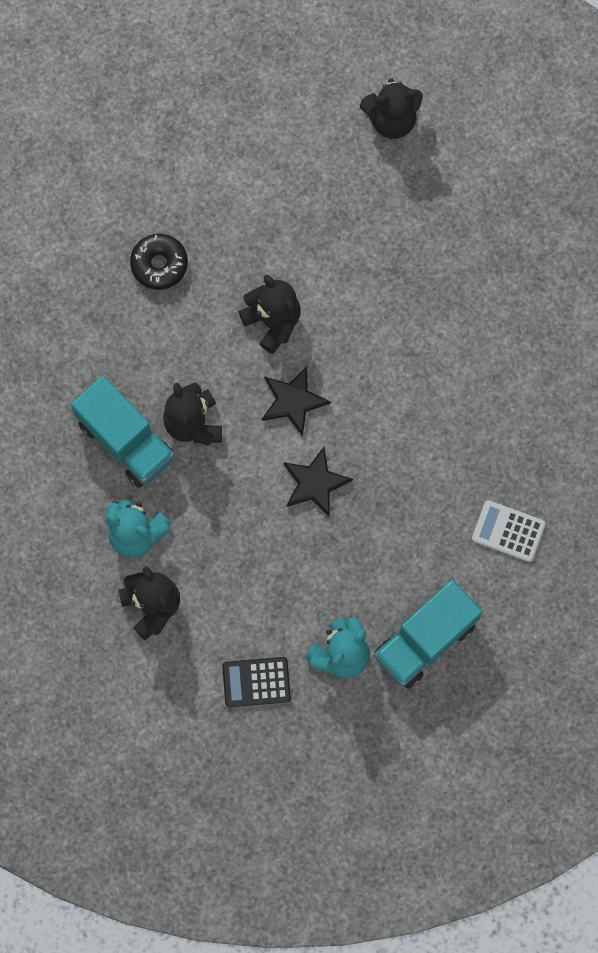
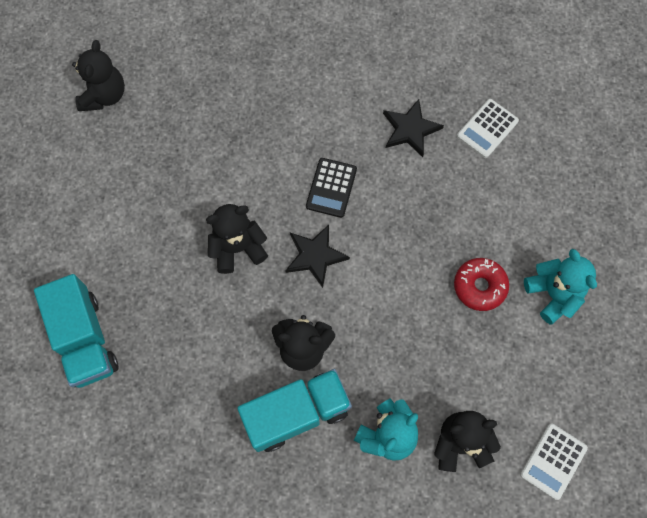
camera: 70 degrees left, 5 degrees down
(159, 264) = (144, 326): black donut -> none
(167, 700) = (553, 461): none -> white calculator
(256, 682) = (558, 374): black calculator -> black calculator (331, 188)
(315, 483) = (395, 263): black star -> black star (410, 129)
(321, 577) = (479, 286): none -> red donut
(425, 640) = (560, 222): turquoise truck -> turquoise truck (85, 339)

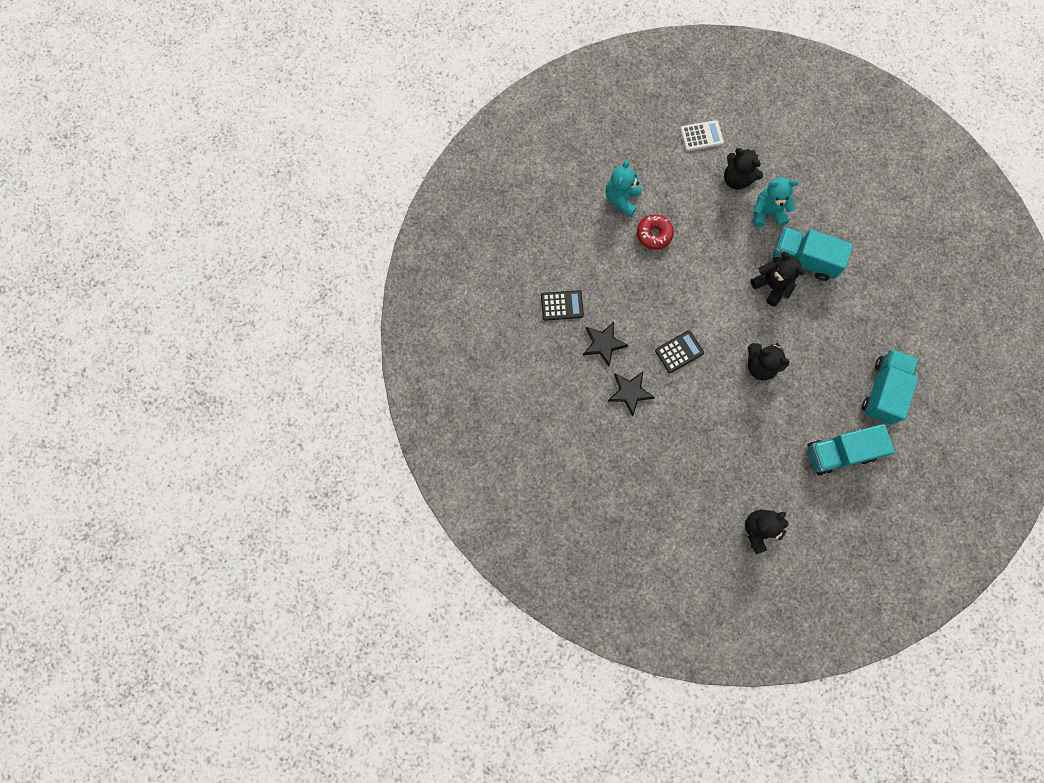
camera: 135 degrees left, 5 degrees up
(82, 233) = (840, 453): none -> turquoise truck
(315, 256) = (722, 324): black star -> black star (630, 392)
(487, 129) = (562, 305): white calculator -> black calculator

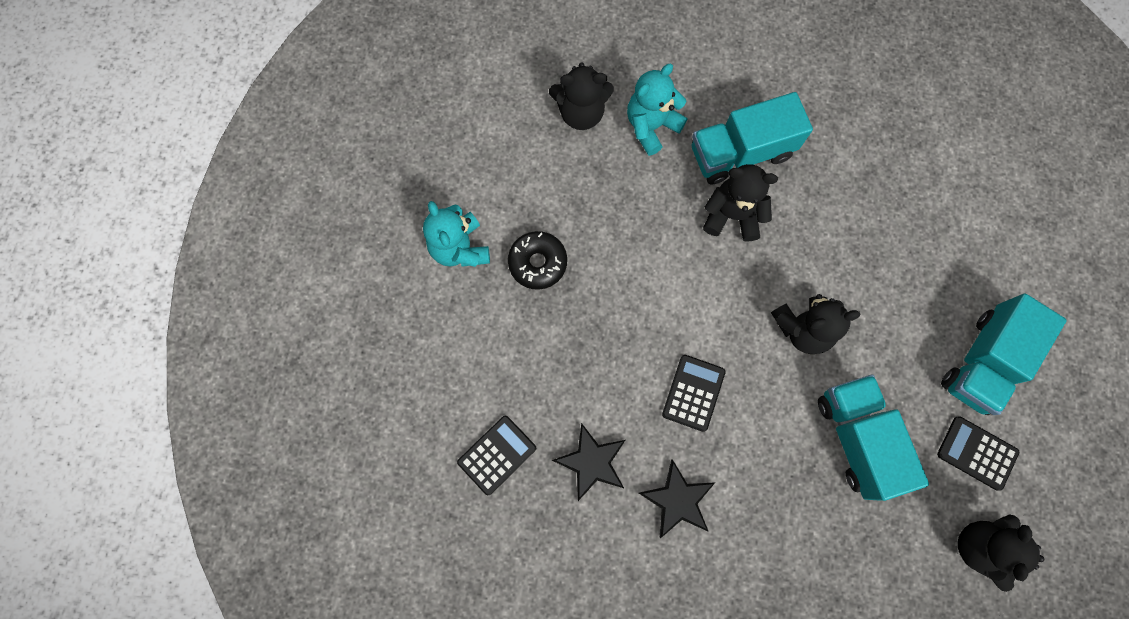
camera: 40 degrees left, 0 degrees up
(654, 234) = (537, 263): red donut -> black donut
(701, 136) = (494, 90): white calculator -> none
(797, 490) = (977, 453): none -> black calculator
(883, 391) = (963, 242): turquoise truck -> turquoise truck (857, 438)

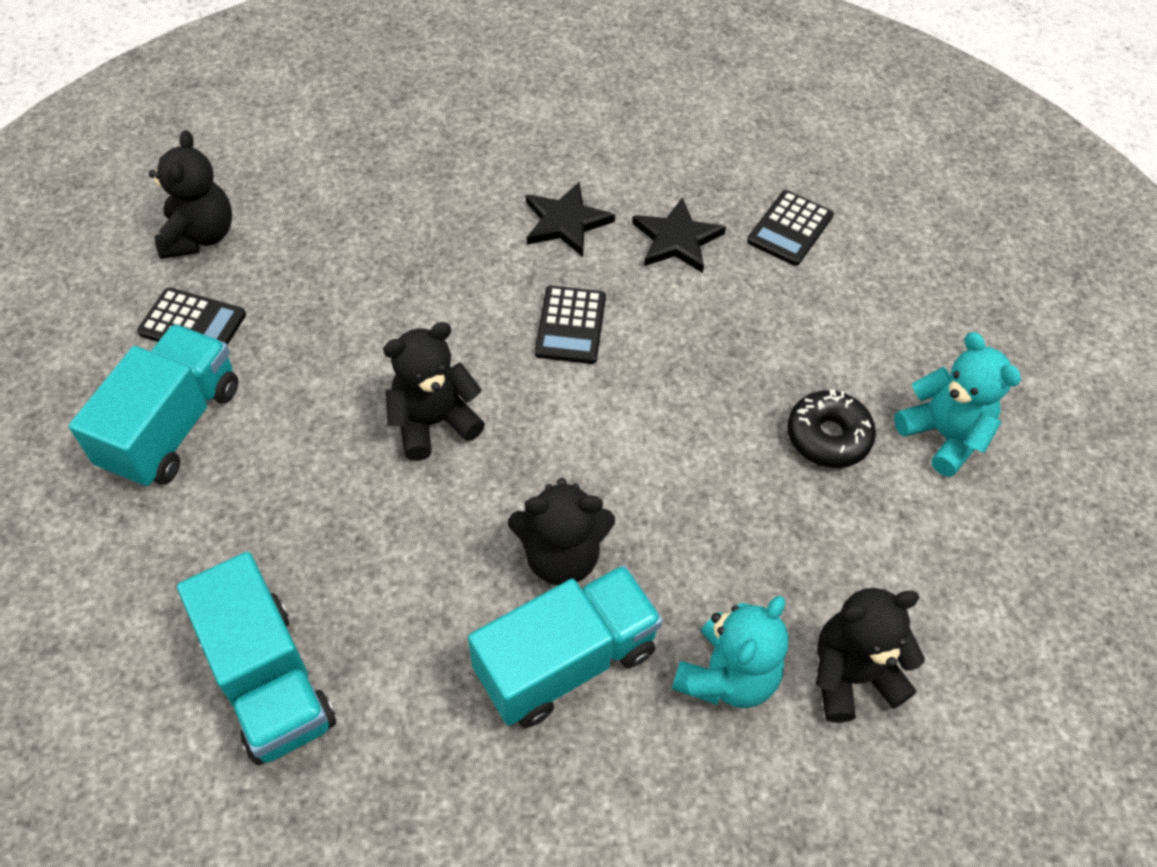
camera: 165 degrees right, 20 degrees down
(857, 438) = (351, 313): turquoise truck -> turquoise truck (268, 680)

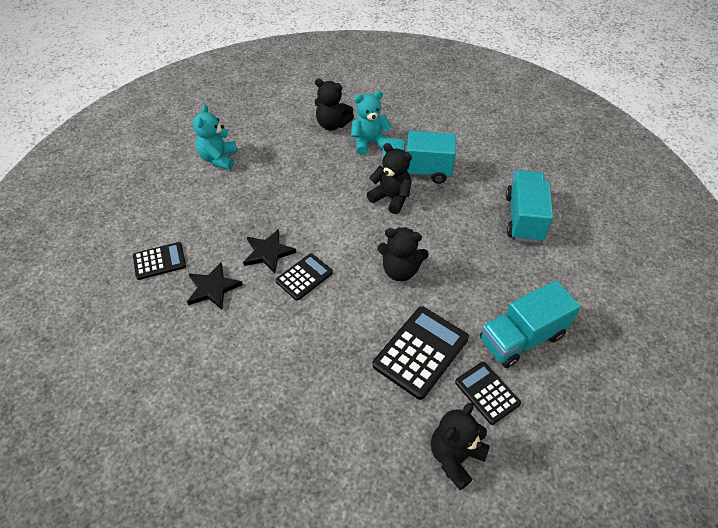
camera: 140 degrees left, 5 degrees down
(317, 323) = (420, 352): none -> black calculator
(565, 222) = (252, 331): black star -> black star (268, 252)
(828, 437) = (257, 180): black donut -> none

